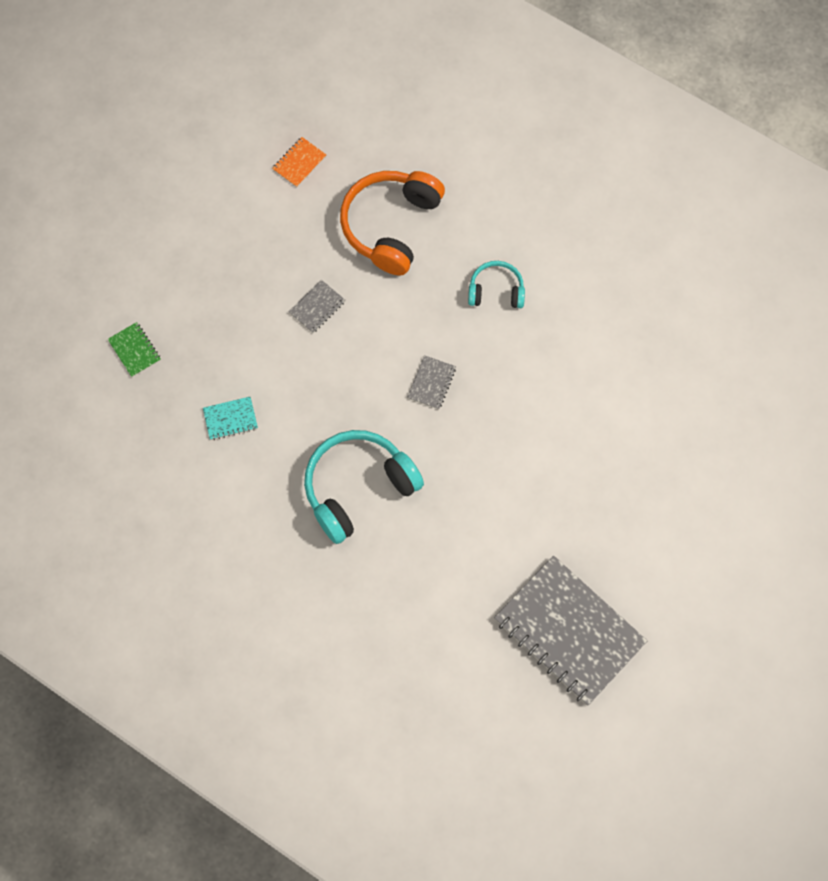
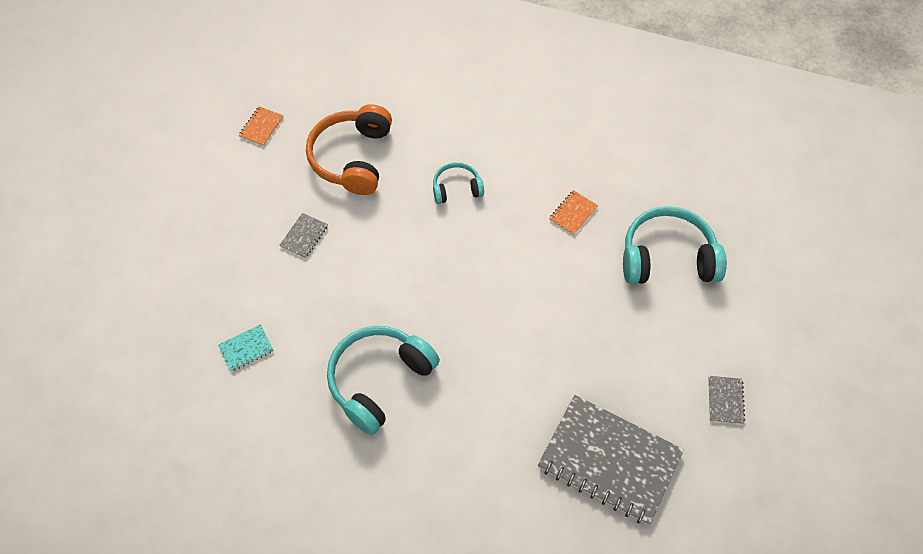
camera: 15 degrees left, 10 degrees down
(134, 350) = (144, 310): green notebook -> none
(431, 383) = (422, 275): grey notebook -> grey notebook (725, 400)
(616, 352) = (573, 213): none -> orange notebook
(703, 430) = (667, 258): none -> turquoise headphones

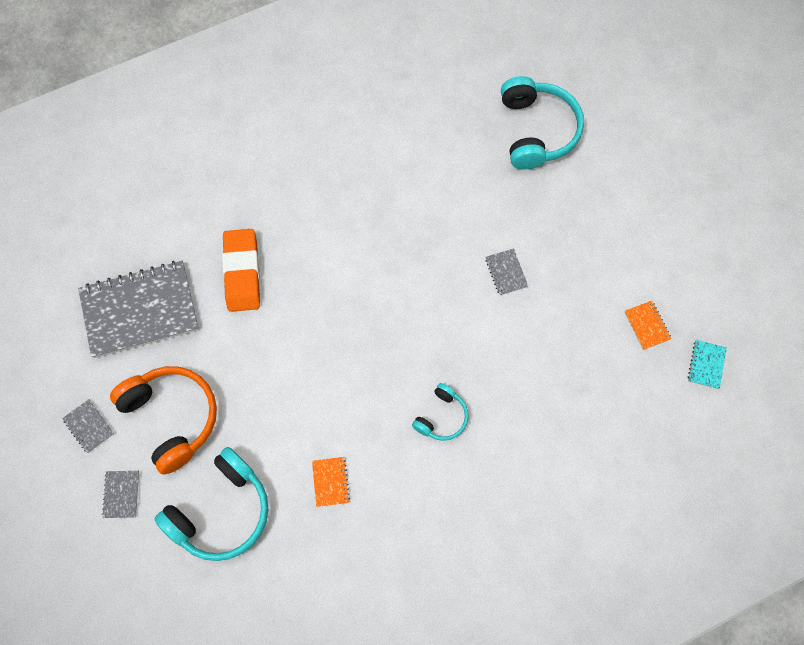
camera: 135 degrees right, 10 degrees up
(246, 349) = (449, 168): turquoise notebook -> turquoise notebook (706, 365)
(353, 158) = (548, 366): orange headphones -> orange headphones (171, 418)
(379, 381) = (341, 226): turquoise headphones -> turquoise headphones (536, 130)
(495, 415) = (242, 272): none -> orange eraser
(735, 328) = (121, 494): none -> grey notebook

